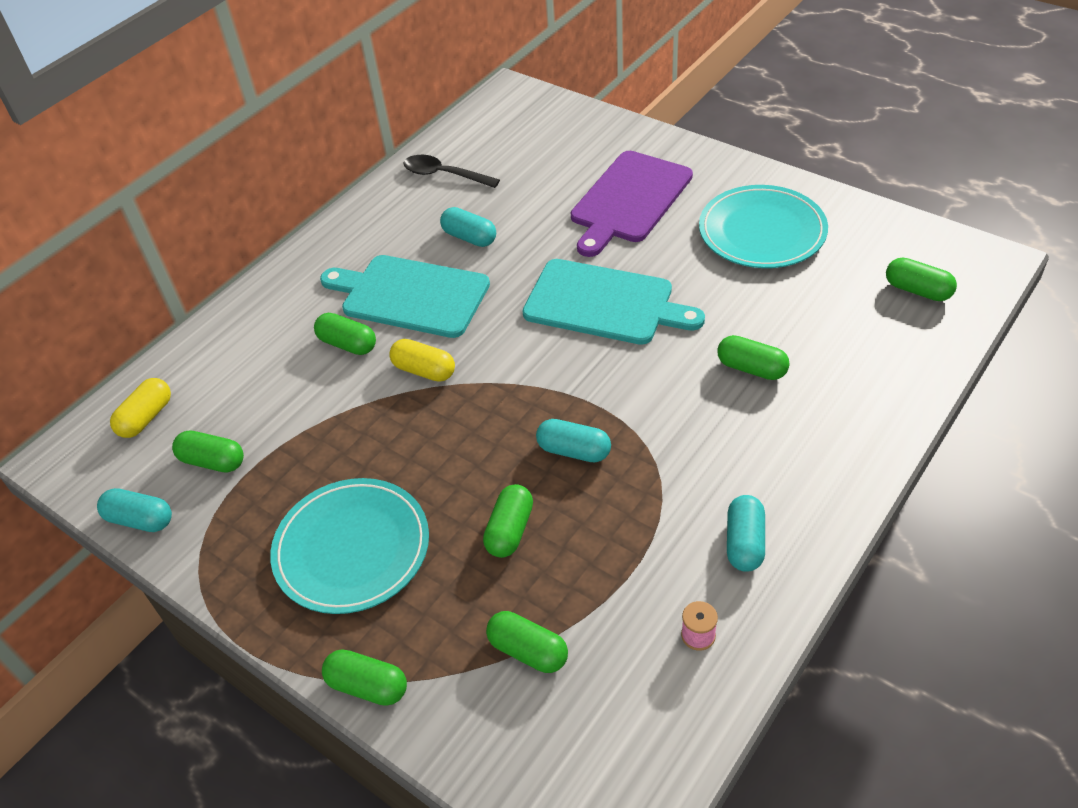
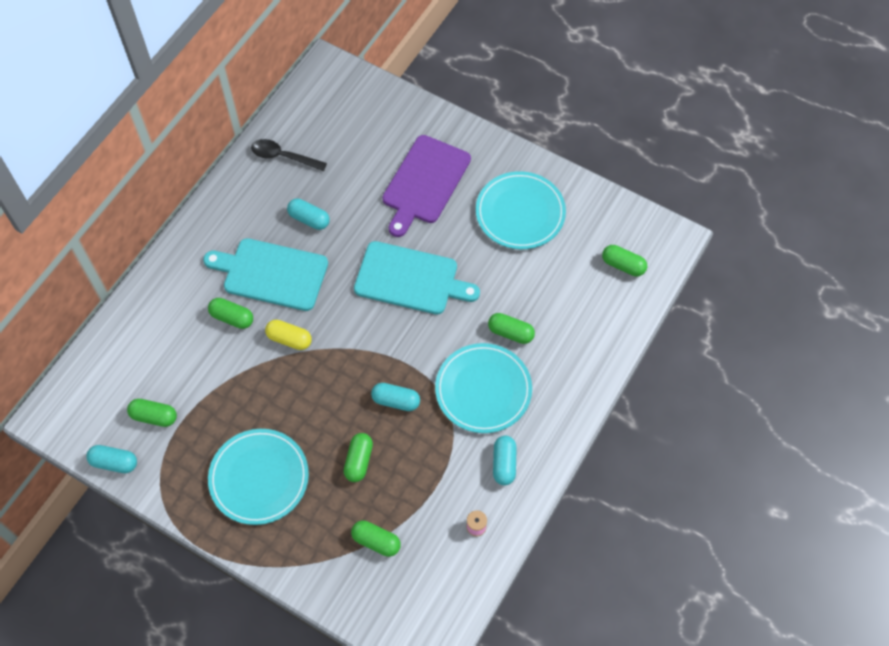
camera: 10 degrees left, 15 degrees up
(146, 417) = (99, 383): yellow capsule -> none
(368, 686) = (282, 569): green capsule -> none
(710, 440) = (483, 390): none -> turquoise plate

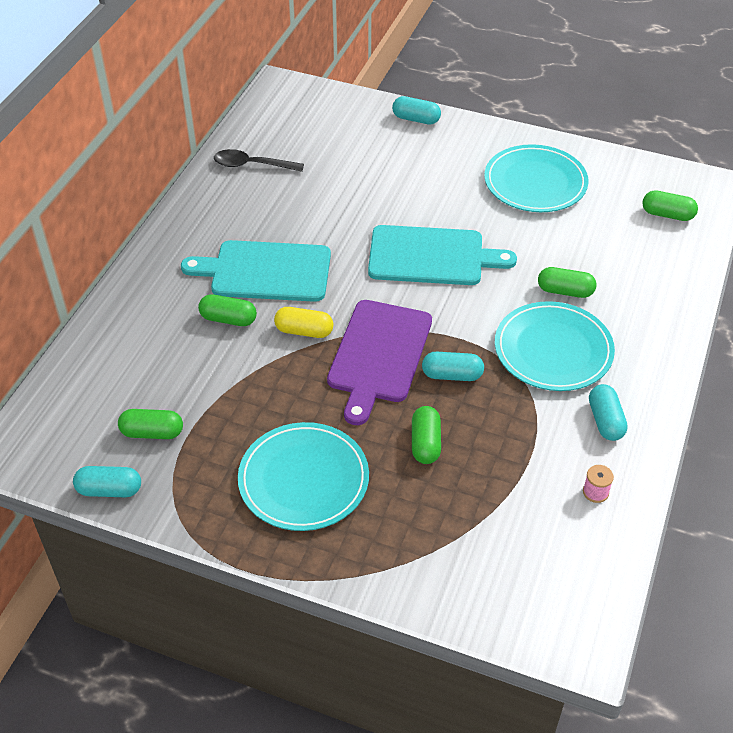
camera: 10 degrees left, 15 degrees down
(309, 219) = (297, 216): turquoise capsule -> turquoise capsule (416, 119)
(376, 541) = (474, 527): green capsule -> none
(424, 182) = (419, 169): purple cutting board -> purple cutting board (378, 355)

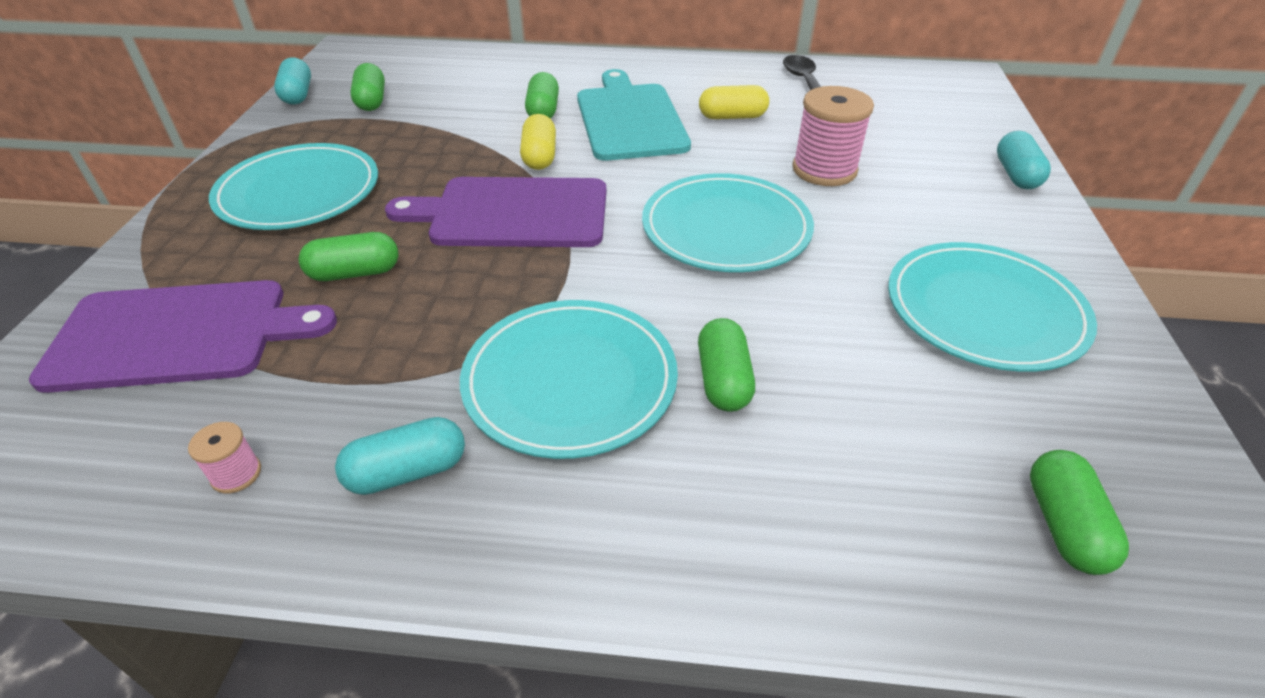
camera: 75 degrees right, 5 degrees down
(288, 216) = (732, 117): none -> yellow capsule
(380, 194) = (824, 170): none -> pink spool
(431, 256) = (726, 228): turquoise cutting board -> turquoise plate
(452, 375) = (488, 279): turquoise capsule -> none
(469, 535) = (178, 335): none -> purple cutting board

